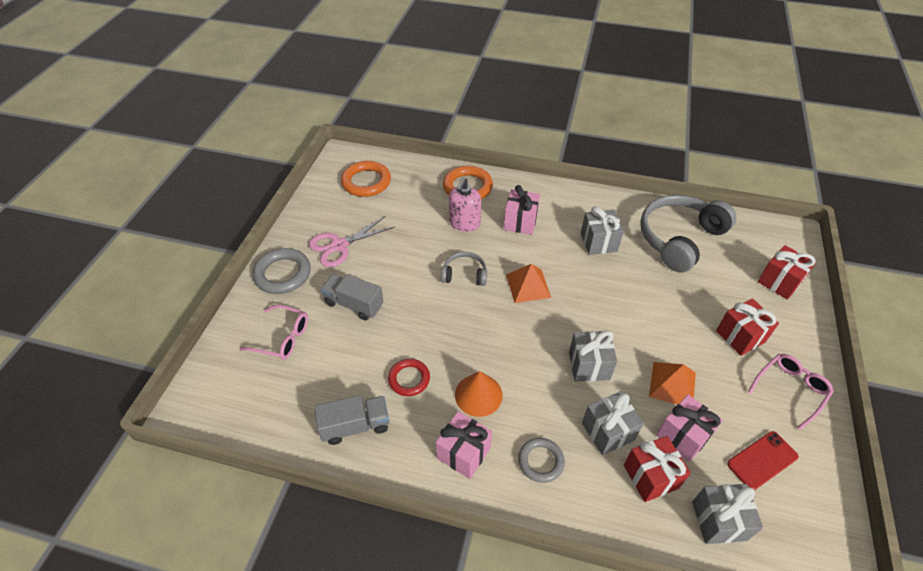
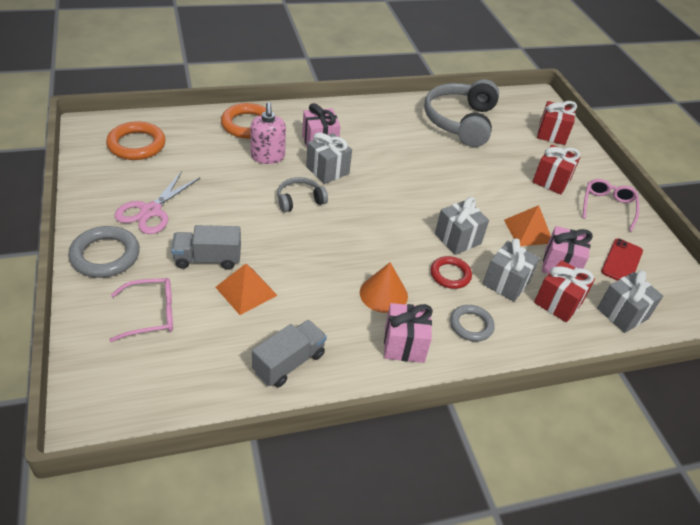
camera: 35 degrees left, 5 degrees down
(409, 379) = (311, 304): red ring -> red ring (450, 275)
(528, 286) = (364, 193): orange pyramid -> orange pyramid (246, 291)
(598, 242) = (399, 141): grey gift -> grey gift (327, 170)

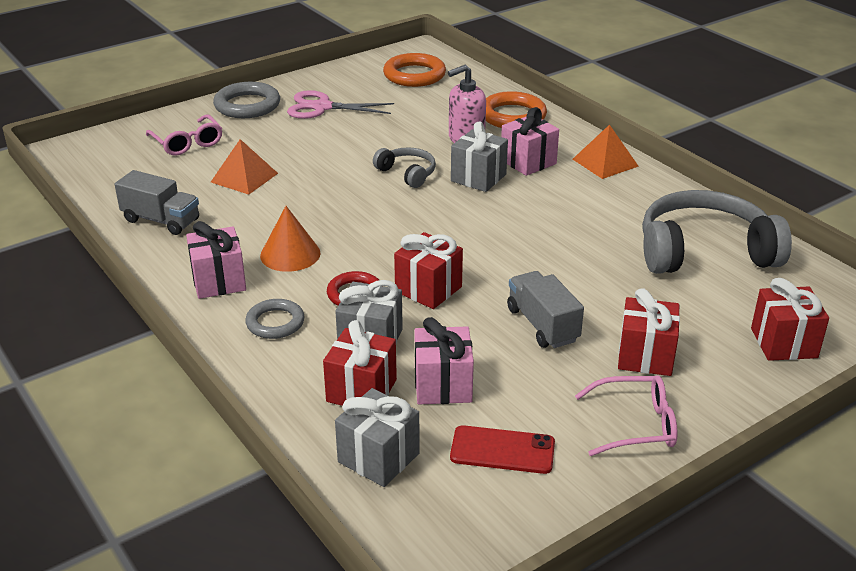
camera: 75 degrees right, 10 degrees down
(208, 259) = (275, 149): grey truck -> grey truck (542, 325)
(457, 239) = (428, 289): grey gift -> red gift
(528, 231) = (496, 347): orange pyramid -> orange pyramid (605, 162)

